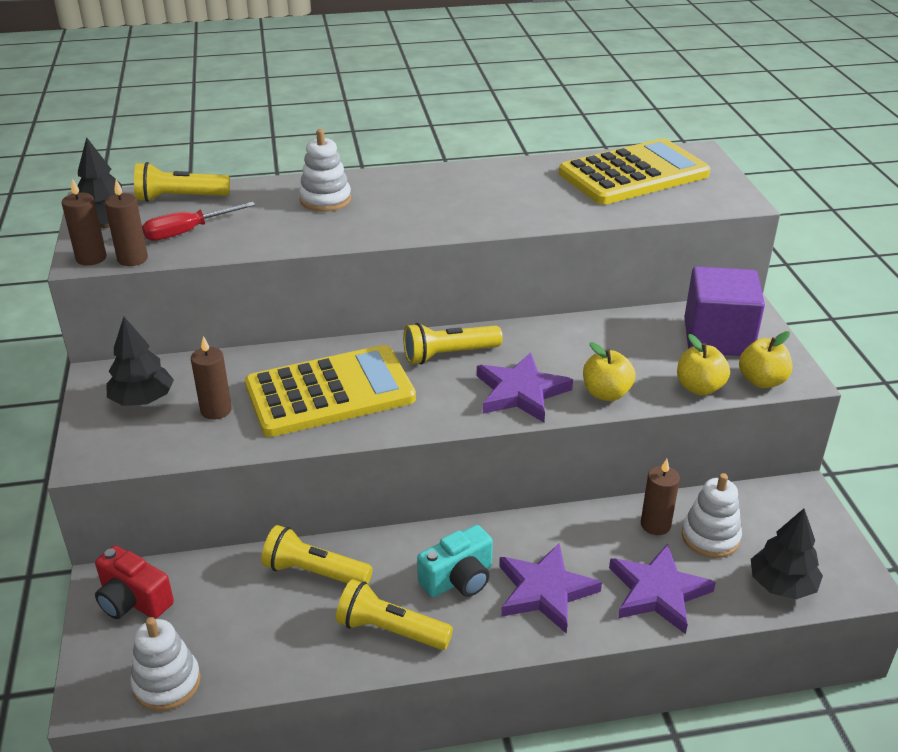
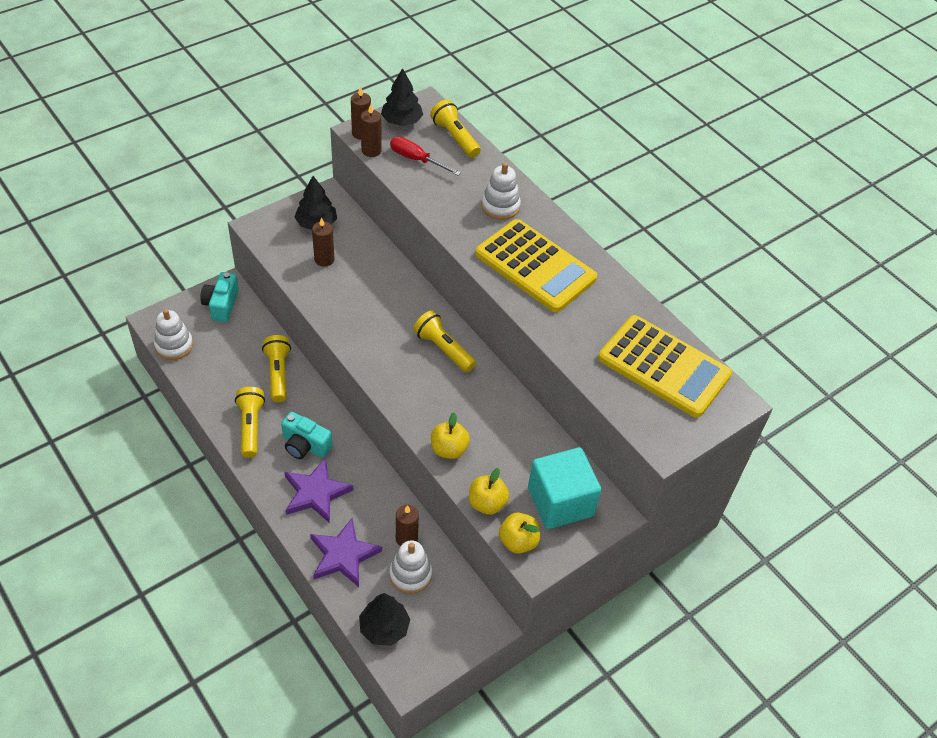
camera: 60 degrees right, 15 degrees up
(133, 600) = (221, 305): red camera -> turquoise camera
(330, 393) = (369, 304): yellow calculator -> yellow calculator (535, 266)
(521, 392) = (424, 401): purple star -> none
(717, 337) = (560, 502): purple cube -> turquoise cube

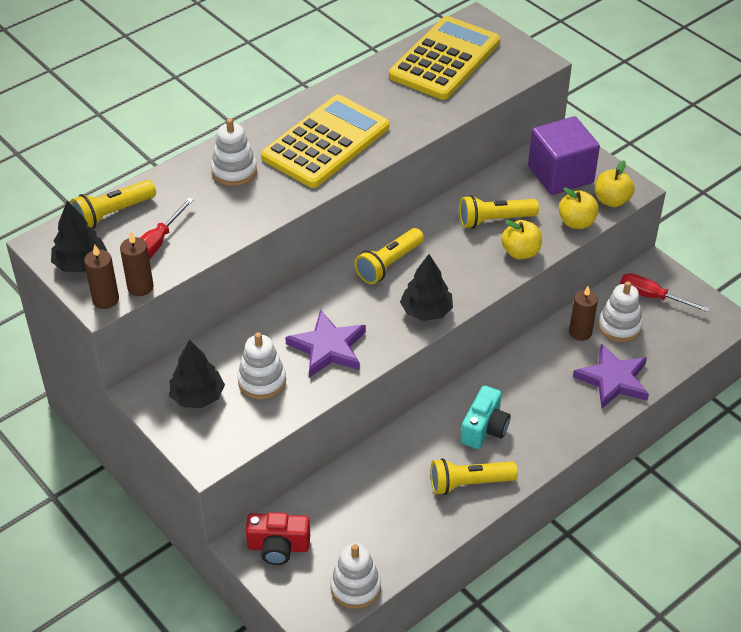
camera: 90 degrees left, 5 degrees down
(221, 305) = (278, 547): turquoise camera -> red camera
(278, 374) = (385, 468): yellow flashlight -> yellow flashlight (494, 220)
(316, 493) = (544, 411): purple star -> purple star (328, 347)
(324, 259) = (262, 381): brown candle -> white stacking toy
(384, 627) = (681, 341): black tree -> black tree (426, 311)
(447, 613) = (652, 297): none -> red screwdriver
(560, 502) = (560, 174): turquoise cube -> purple cube

